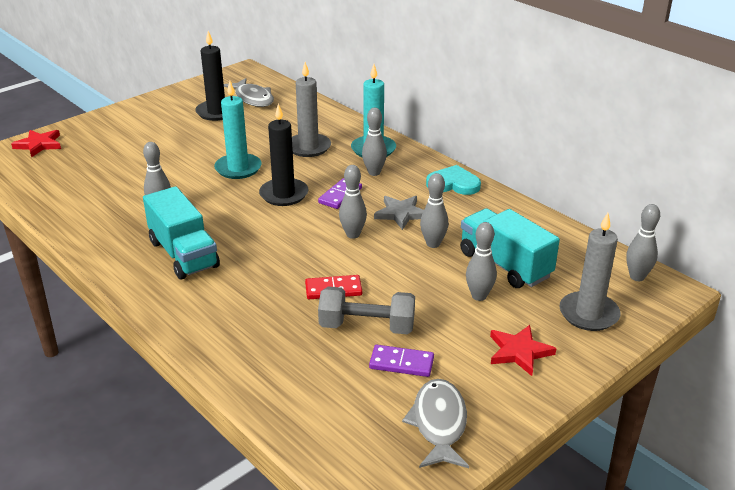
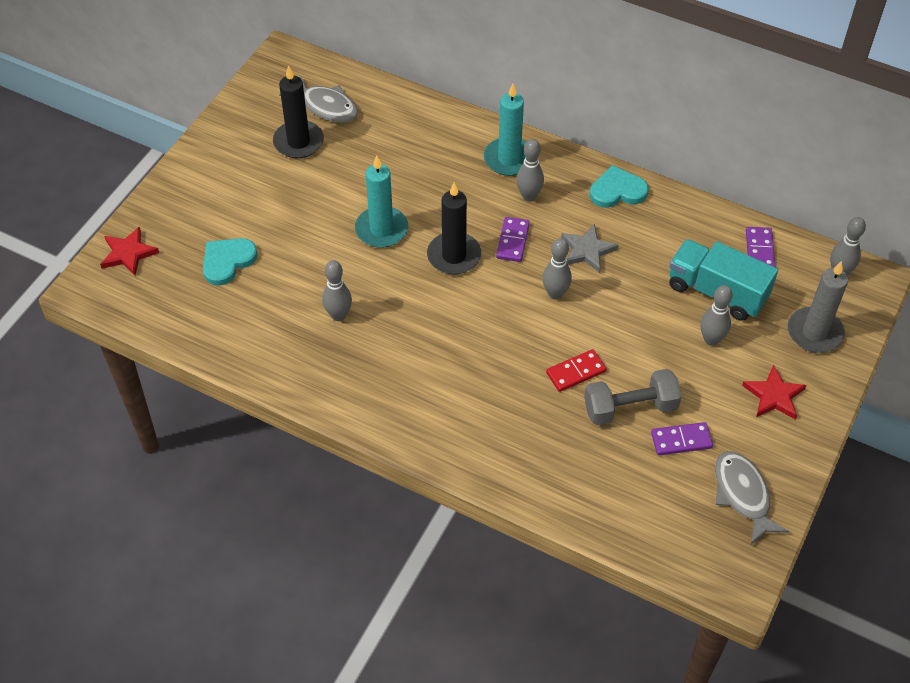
camera: 20 degrees left, 20 degrees up
(105, 163) = (227, 261): none -> turquoise heart
(183, 254) = (404, 370): turquoise truck -> none
(308, 147) = (437, 174): grey candle -> none
(433, 244) = (638, 284): grey bowling pin -> none
(563, 245) = (759, 250): none -> purple domino

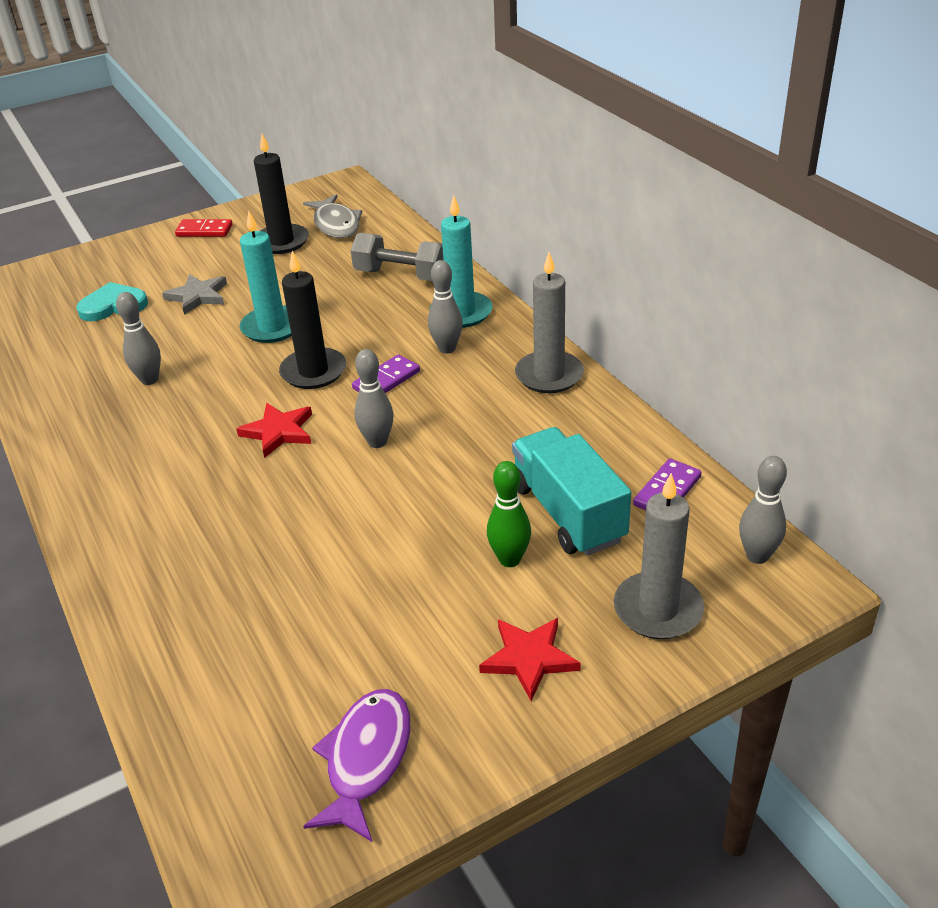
camera: 35 degrees right, 15 degrees down
(128, 253) = (48, 274): red star -> red star (278, 432)
(576, 372) = (315, 525): red domino -> red domino (204, 231)
(587, 250) = (456, 416): grey star -> grey star (198, 296)
(617, 190) = (549, 375): turquoise heart -> grey candle
(630, 408) = (335, 588): grey dumbbell -> grey dumbbell (401, 275)
(681, 440) = (356, 653): purple domino -> none
(711, 339) = (509, 559): grey bowling pin -> green bowling pin
(742, 494) = (366, 759): grey fish -> purple fish

